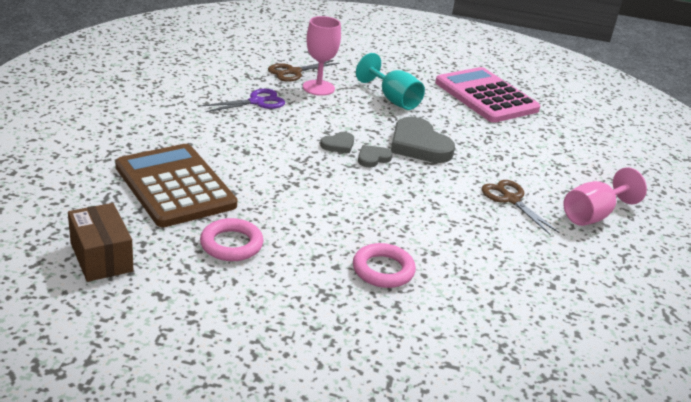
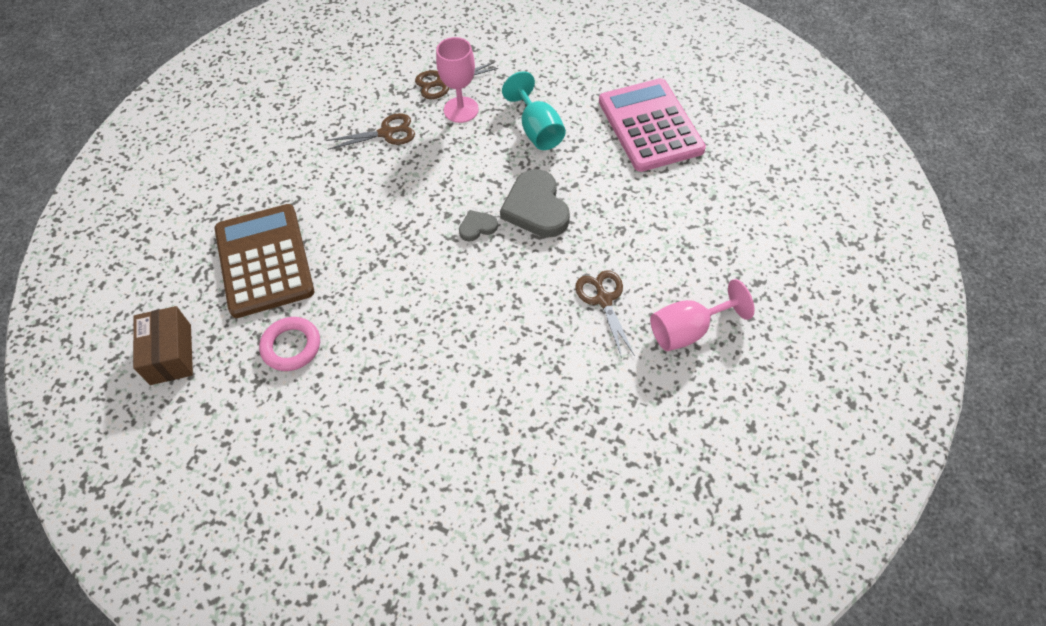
camera: 20 degrees right, 25 degrees up
(257, 102) = (386, 133): purple scissors -> brown scissors
(338, 145) = (448, 204): grey heart -> none
(383, 270) = (424, 394): pink ring -> none

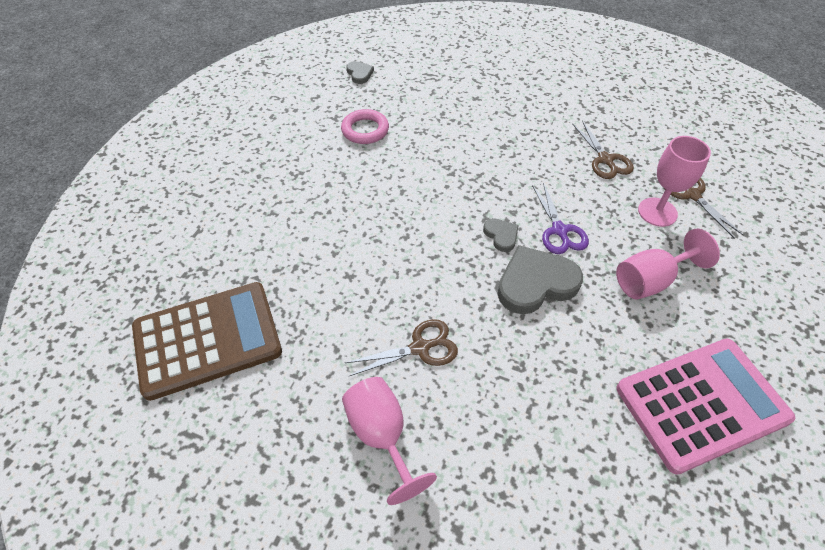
camera: 85 degrees right, 5 degrees down
(171, 354) = (359, 74): brown box -> grey heart
(264, 261) = (445, 105): brown calculator -> brown calculator (207, 339)
(475, 182) = (559, 230): none -> purple scissors
(537, 130) = (650, 280): turquoise goblet -> pink goblet

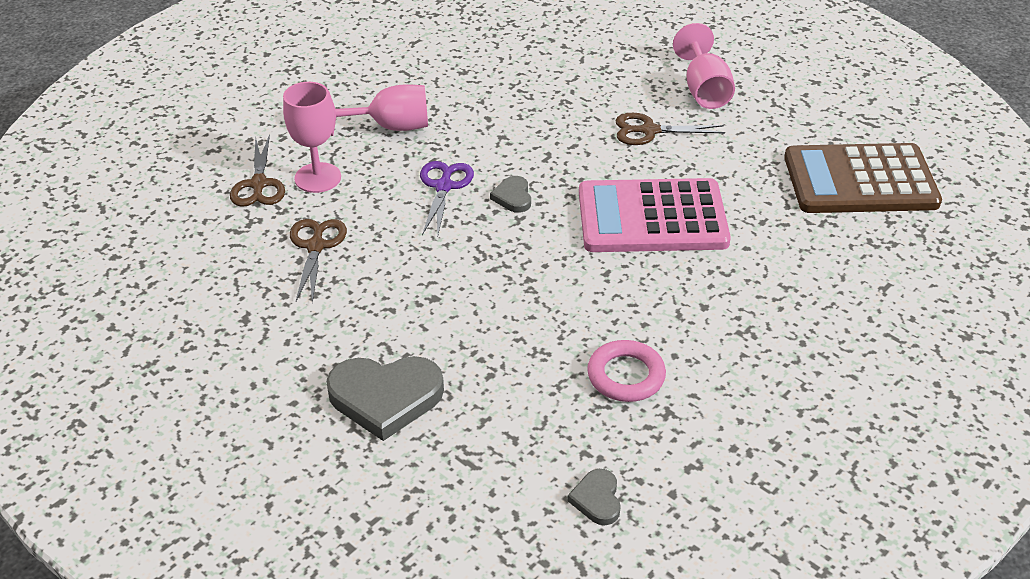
camera: 160 degrees left, 10 degrees down
(535, 283) = (507, 150): grey heart -> grey heart (385, 397)
(701, 403) = (433, 53): pink calculator -> pink calculator (652, 218)

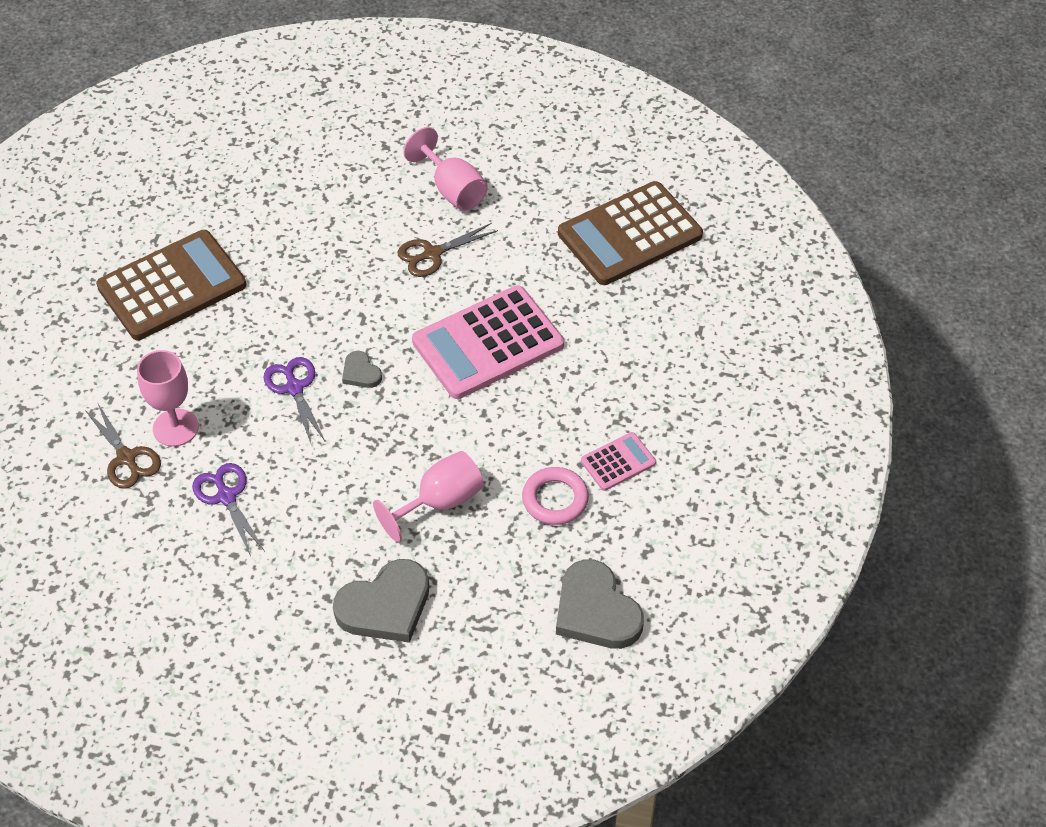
camera: 30 degrees left, 10 degrees up
(316, 246) = (226, 496): brown scissors -> purple scissors
(391, 127) = (202, 345): pink goblet -> pink goblet (440, 502)
(401, 77) = (172, 286): none -> brown calculator
(597, 499) = (596, 611): grey heart -> grey heart, size x2.00
(717, 369) = (618, 462): none -> pink calculator

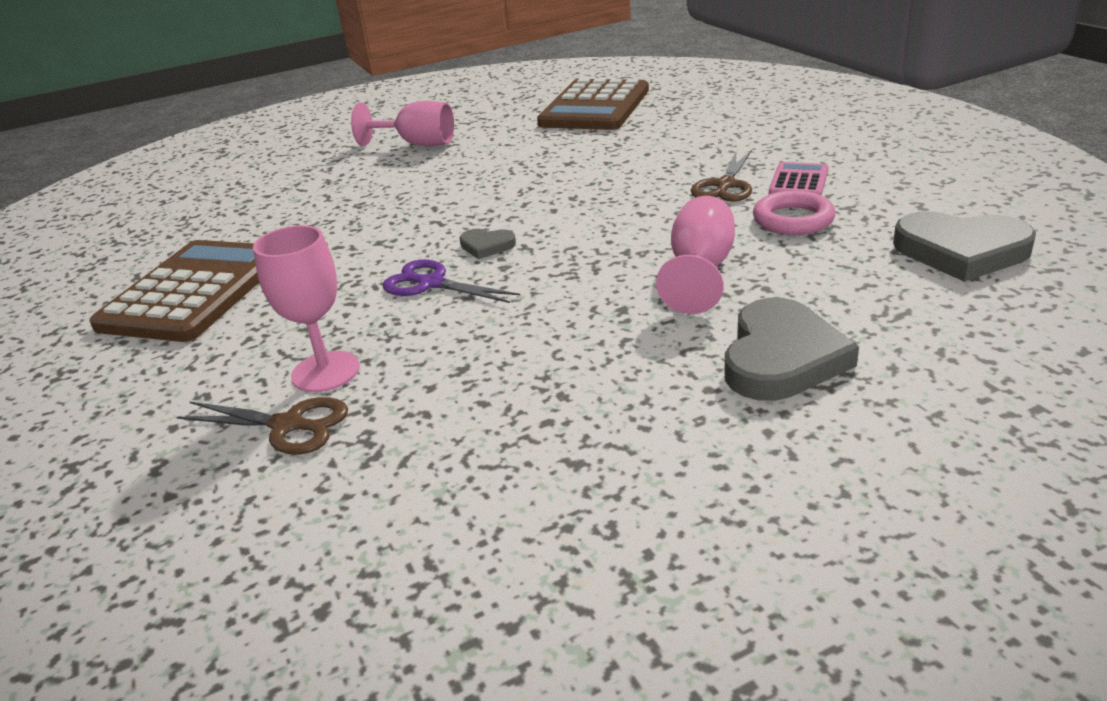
camera: 35 degrees left, 20 degrees down
(226, 496) = (466, 385): purple scissors -> none
(432, 254) = (450, 172): brown scissors -> brown scissors (725, 185)
(488, 343) = (577, 184): pink calculator -> none

